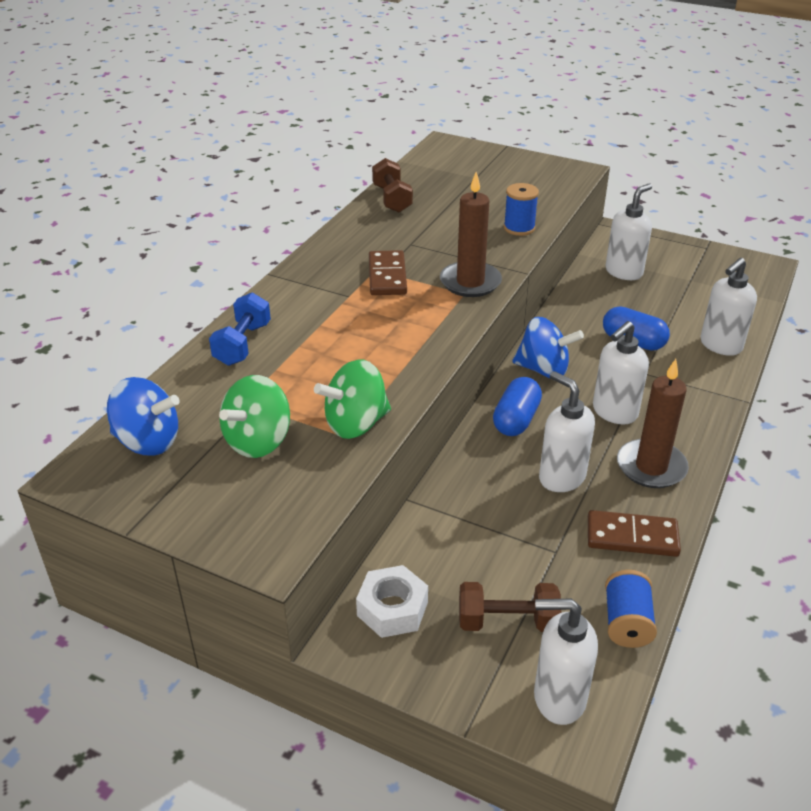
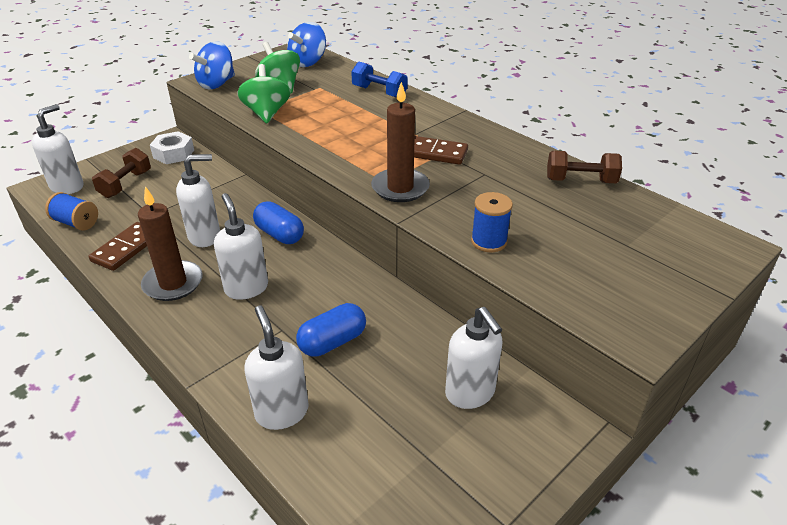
camera: 110 degrees right, 0 degrees up
(543, 369) = (329, 267): blue spinning top -> blue spinning top (216, 84)

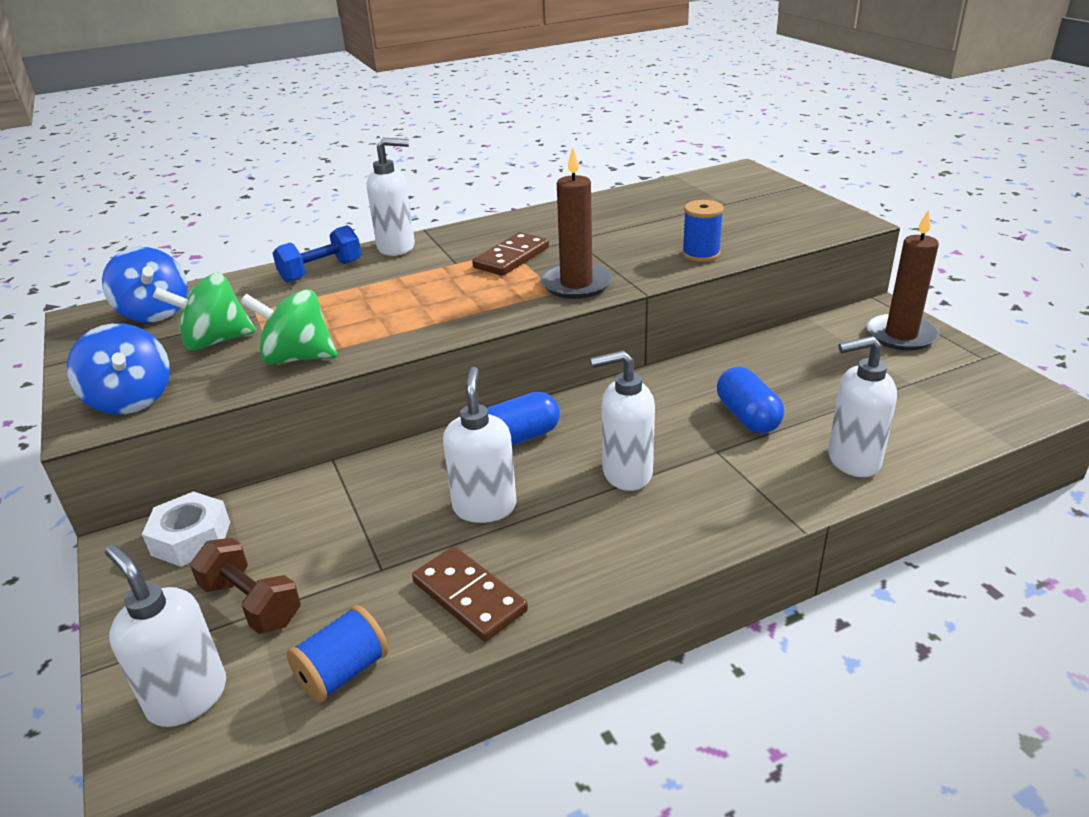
camera: 70 degrees left, 5 degrees down
(173, 283) = (588, 542): brown candle -> brown candle (901, 335)
(470, 393) = (835, 349): white soap dispenser -> white soap dispenser (397, 247)
(580, 181) = (616, 201): brown dumbbell -> none

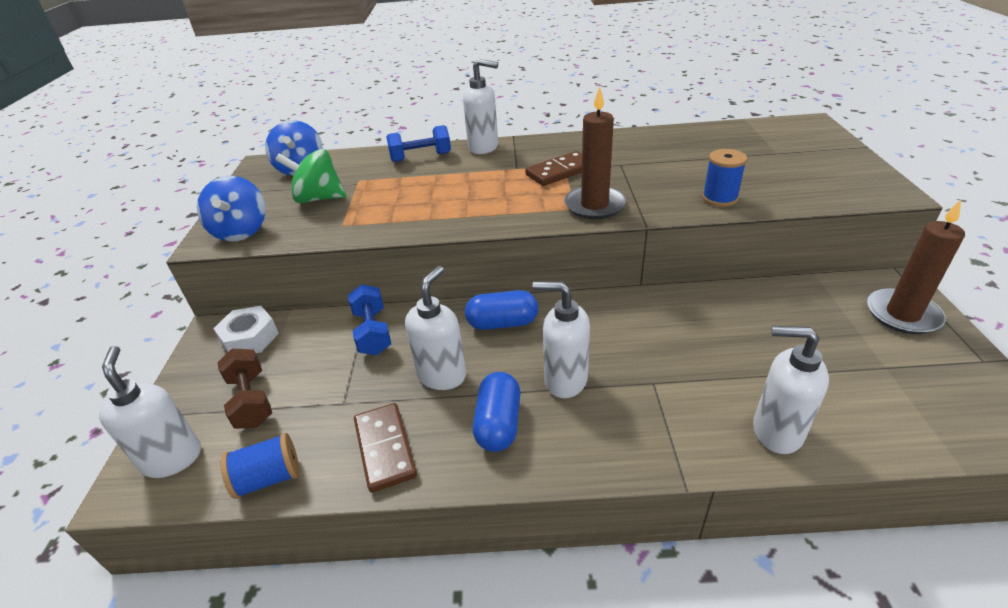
camera: 25 degrees right, 5 degrees up
(298, 358) = (358, 223): green spinning top -> none
(363, 487) = (373, 332): none -> blue dumbbell
(747, 417) = (700, 357): blue capsule -> blue capsule (498, 424)

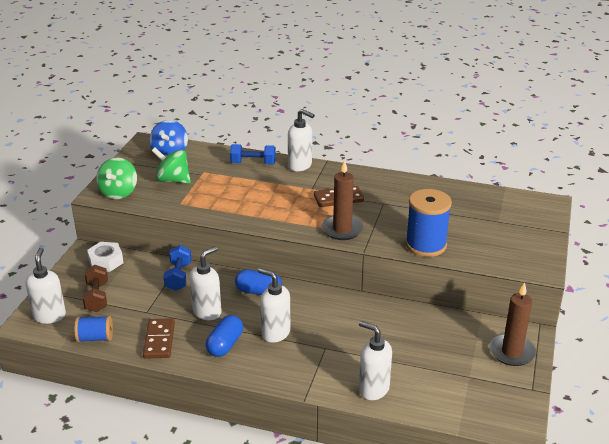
camera: 15 degrees right, 5 degrees down
(241, 231) = (118, 192): blue spinning top -> green spinning top
(719, 198) = (426, 245): blue spool -> blue spool, size x1.72

